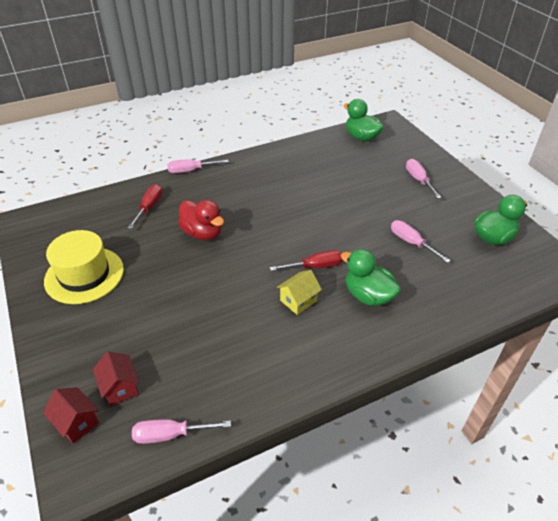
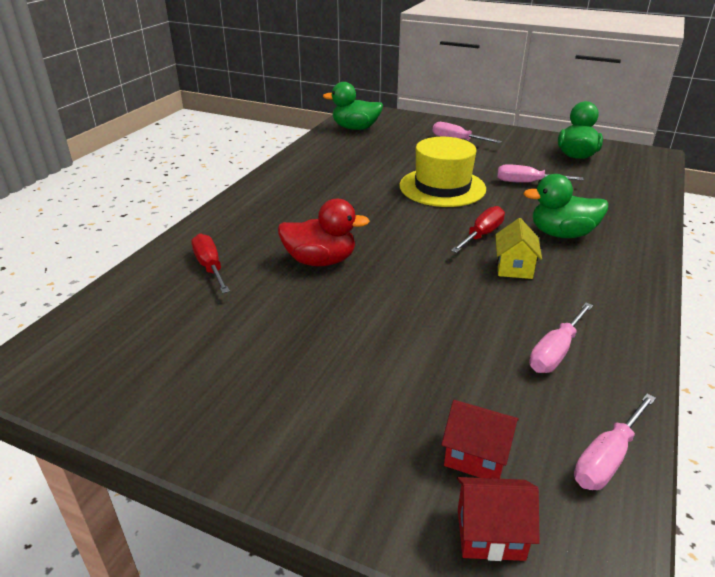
camera: 40 degrees left, 10 degrees down
(84, 275) = (229, 374): yellow hat -> yellow hat (442, 187)
(191, 170) = (210, 214): pink screwdriver -> pink screwdriver (555, 352)

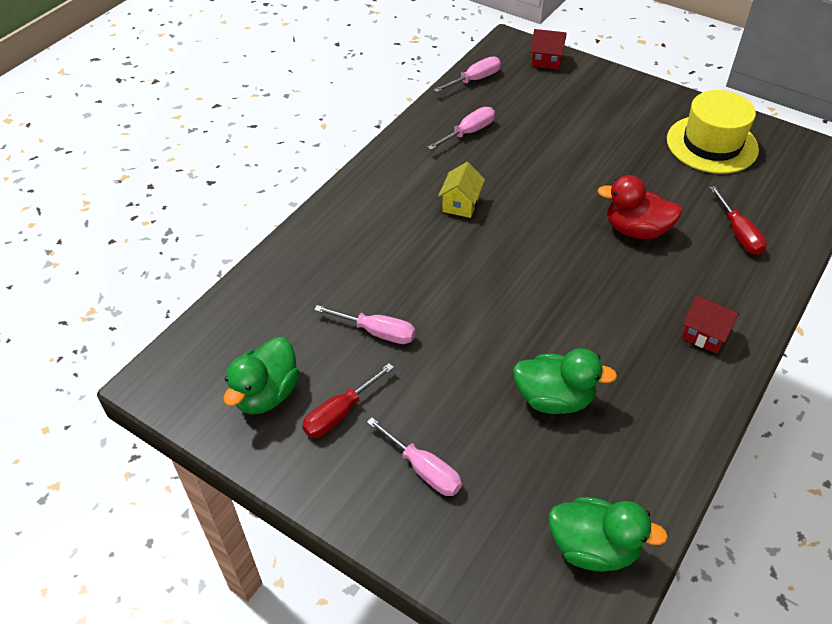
camera: 170 degrees left, 15 degrees up
(442, 187) = (488, 336): yellow hat -> yellow hat (712, 144)
(476, 456) = (542, 86): red house -> red house (704, 334)
(482, 235) = (473, 247): red screwdriver -> red screwdriver (340, 413)
(562, 234) = (392, 239): green duck -> green duck (554, 399)

